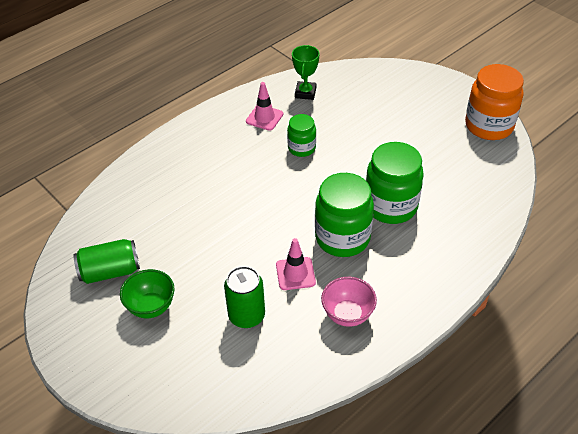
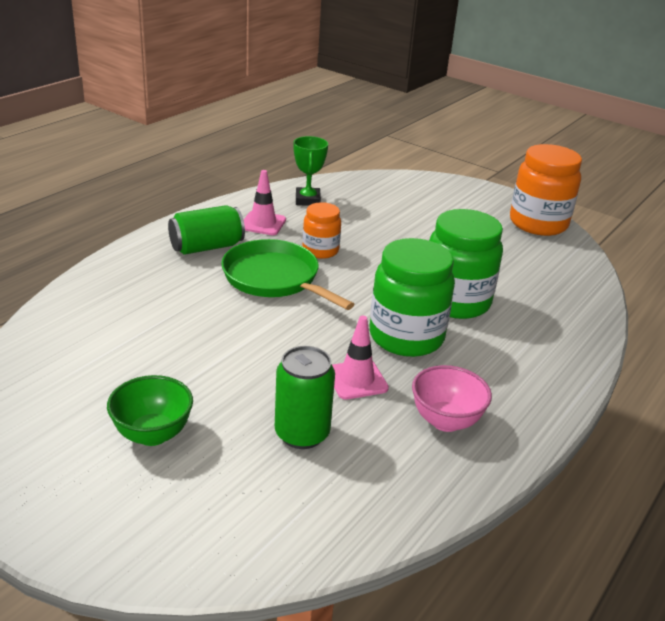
camera: 15 degrees left, 15 degrees down
(110, 271) = (79, 395): green can -> green can (206, 247)
(260, 175) = (274, 279): none -> green pan
(301, 148) = (320, 250): green jar -> orange jar

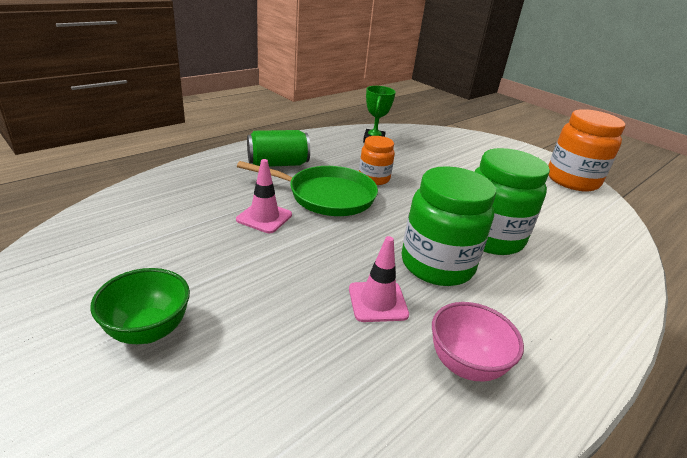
camera: 10 degrees right, 0 degrees up
(263, 223) = (331, 152): pink traffic cone -> pink traffic cone (264, 217)
(274, 279) = (326, 196): green pan -> green pan turned 135 degrees clockwise
(302, 434) = (303, 355): green can -> none

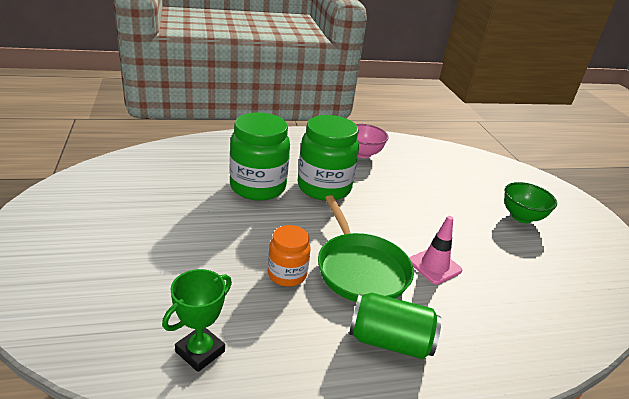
camera: 150 degrees left, 0 degrees up
(326, 196) = (360, 269): green pan -> green pan turned 150 degrees counterclockwise
(377, 302) = (384, 185): pink traffic cone -> none
(572, 180) = (67, 196): orange jar -> none

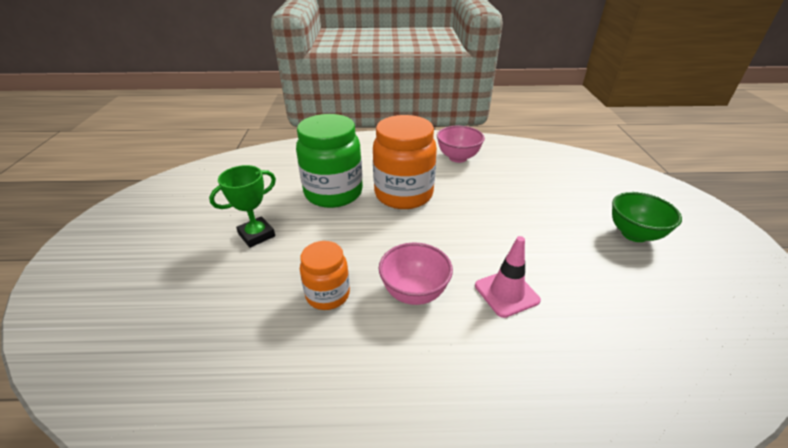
camera: 15 degrees right, 5 degrees up
(200, 351) = (195, 386): green trophy -> green trophy (256, 235)
(324, 187) = (403, 194): green jar -> orange jar
(360, 269) = (414, 293): green pan -> pink bowl
(390, 341) = (421, 393): green can -> none

